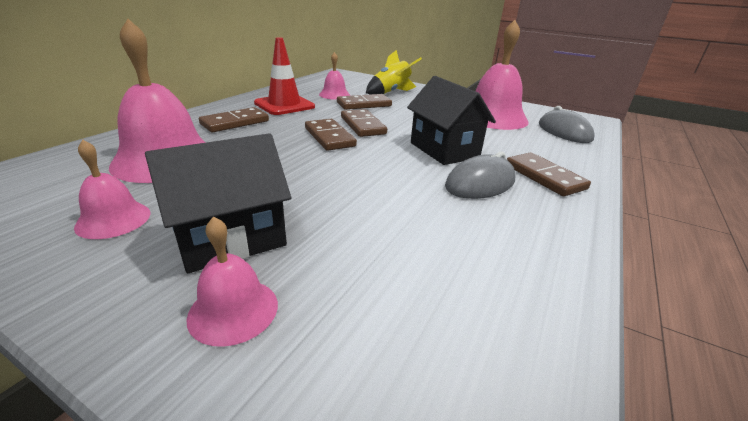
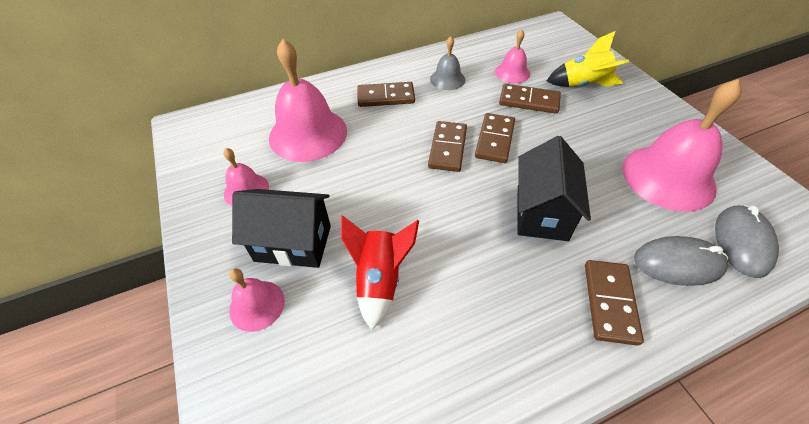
camera: 40 degrees right, 20 degrees up
(284, 105) = (447, 79): red traffic cone -> grey bell
(364, 228) = (380, 279): none -> red rocket
(480, 183) = (527, 277): grey mouse -> grey mouse (678, 263)

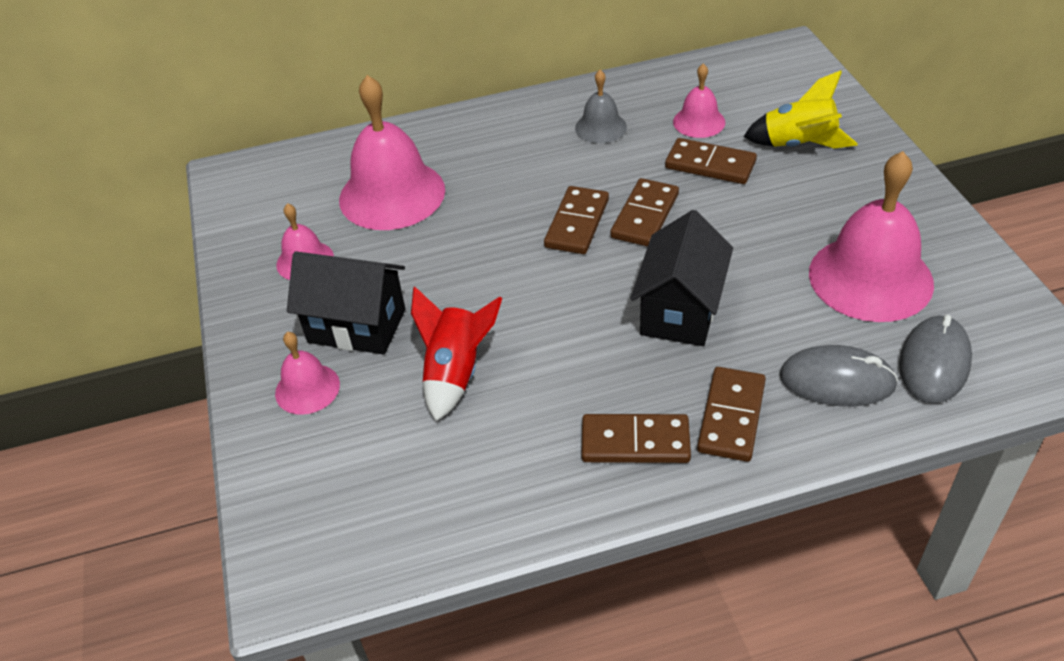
camera: 10 degrees right, 5 degrees down
(386, 97) = (507, 149): brown domino -> brown domino (635, 442)

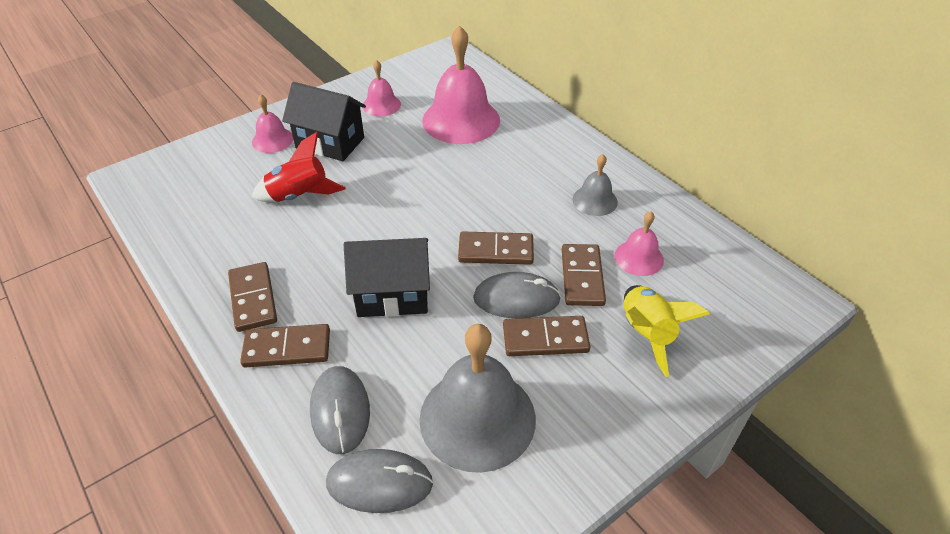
camera: 65 degrees right, 0 degrees up
(357, 326) = (330, 143): black house -> black house turned 60 degrees counterclockwise
(577, 223) = (470, 215): brown domino -> brown domino (545, 339)
(723, 216) = (516, 299): none -> grey mouse
(870, 278) = (477, 418): pink bell -> grey bell

